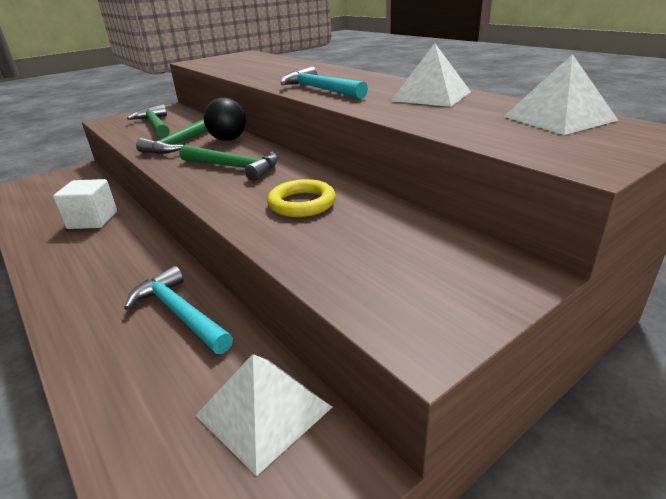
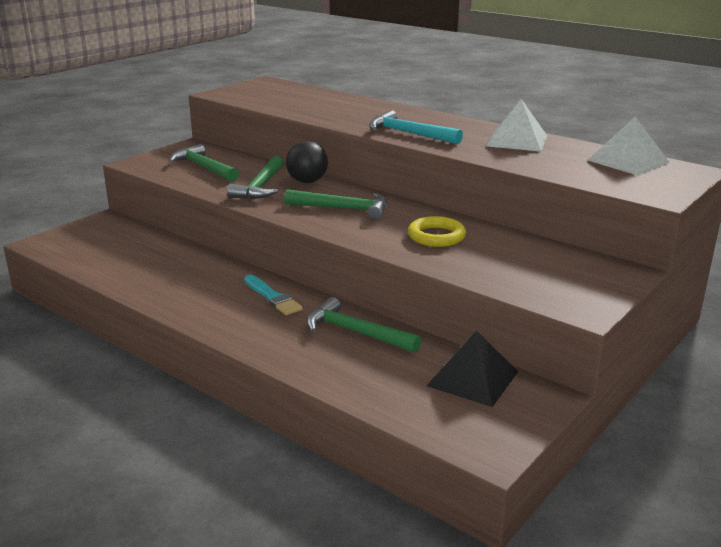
camera: 15 degrees left, 5 degrees down
(92, 220) = (187, 269): white cube -> none
(136, 258) = (272, 297): none -> turquoise brush
(180, 313) = (356, 332): turquoise hammer -> green hammer
(263, 411) = (472, 378): white pyramid -> black pyramid

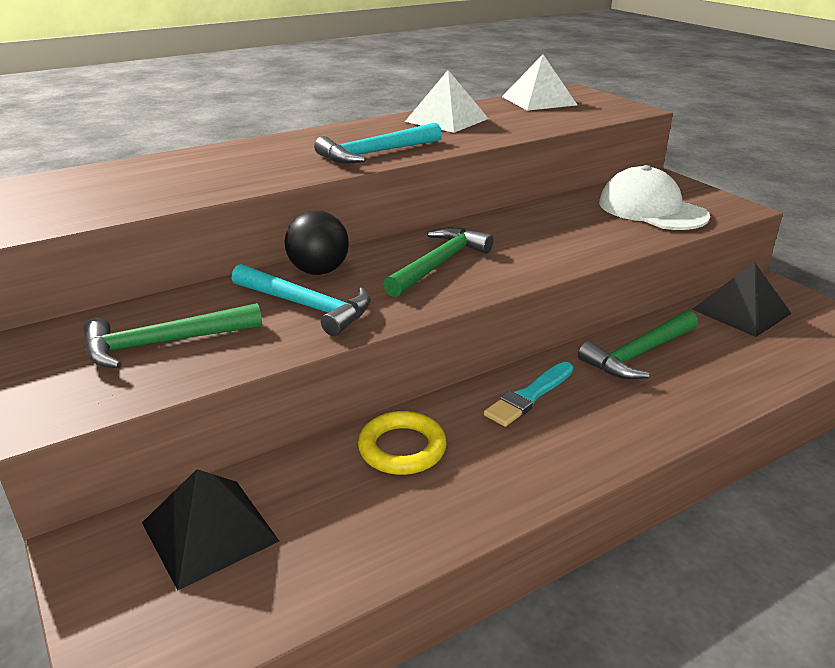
camera: 70 degrees left, 5 degrees up
(121, 238) = (209, 531): none -> black pyramid
(260, 186) = (306, 306): green hammer -> turquoise hammer
(272, 297) = (529, 396): turquoise brush -> turquoise brush turned 150 degrees clockwise
(436, 236) = (553, 231): yellow ring -> yellow ring (402, 448)
(530, 270) = (652, 209): none -> white cap

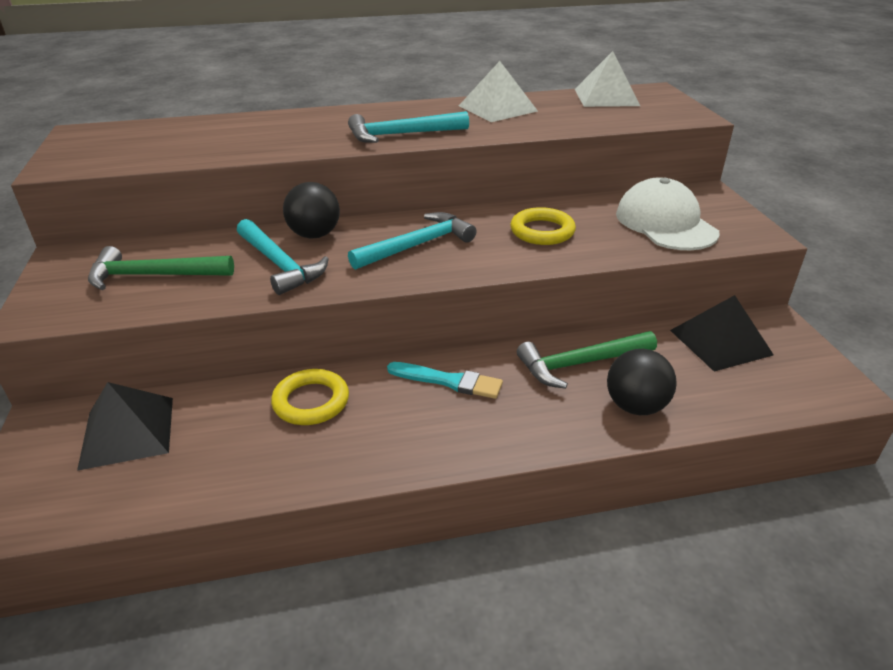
camera: 20 degrees right, 5 degrees up
(439, 264) = (418, 245): green hammer -> turquoise hammer
(529, 396) = (449, 381): turquoise brush -> turquoise brush turned 135 degrees counterclockwise
(549, 232) = (542, 231): none -> yellow ring
(716, 381) = (635, 406): none -> black ball

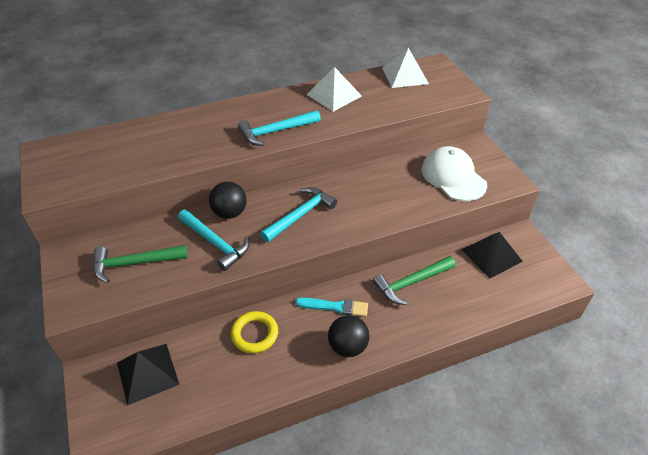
camera: 10 degrees left, 10 degrees up
(542, 231) = (377, 193): yellow ring -> none
(635, 406) = (448, 310): black ball -> black ball (348, 347)

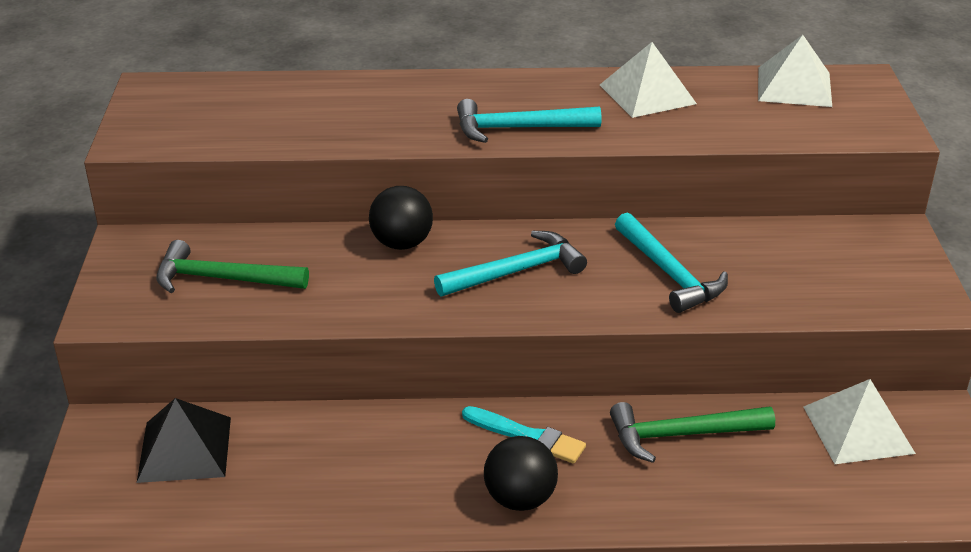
camera: 20 degrees right, 10 degrees down
(215, 243) = (358, 280): turquoise hammer -> turquoise hammer (669, 273)
(255, 334) = (374, 440): yellow ring -> none
(453, 177) = (823, 273): white cap -> none
(491, 255) = (858, 429): black pyramid -> white pyramid

